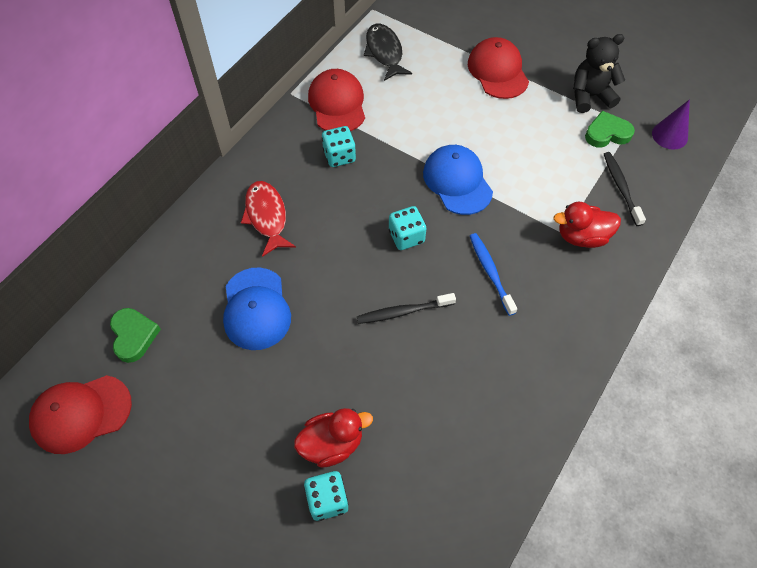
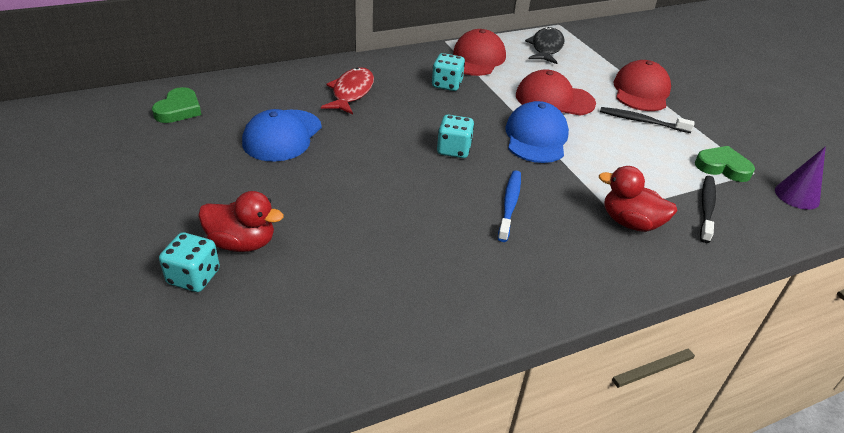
camera: 30 degrees right, 20 degrees down
(81, 414) = (91, 131): red cap -> red cap (554, 99)
(403, 312) = (400, 192): black toothbrush -> black toothbrush (641, 121)
(590, 96) = (724, 138): black teddy bear -> none

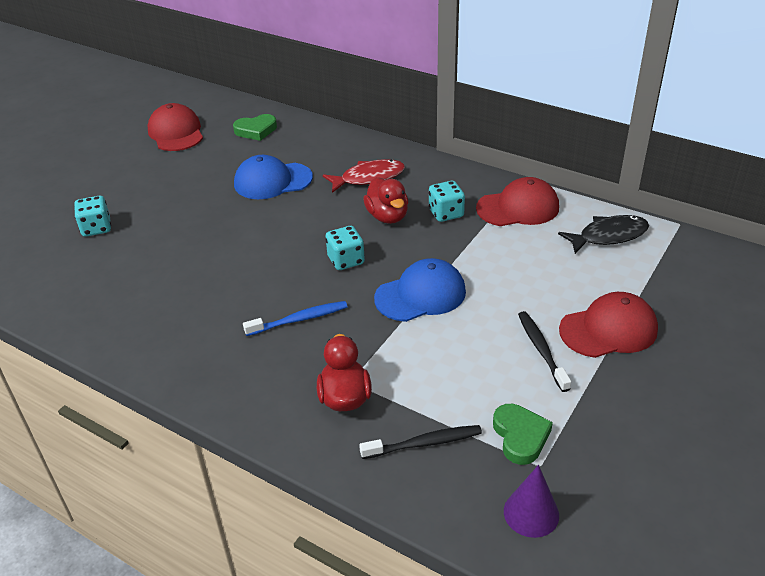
camera: 60 degrees right, 0 degrees up
(242, 243) = (141, 227): red duck -> red duck (387, 216)
(554, 99) = (506, 280): red cap -> red cap (176, 133)

